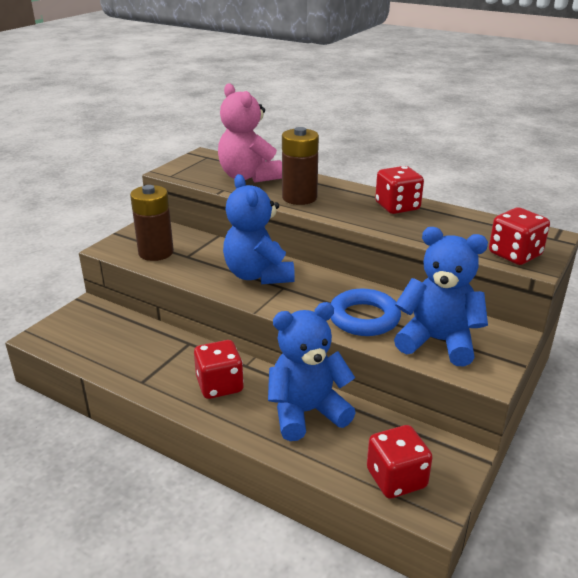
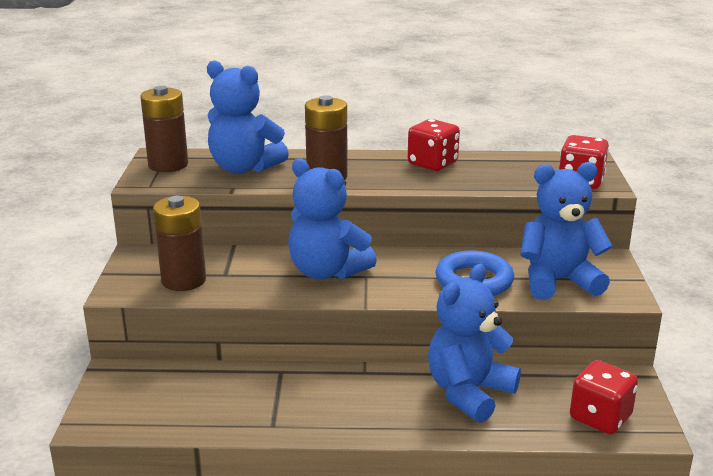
camera: 30 degrees left, 5 degrees down
(201, 163) = (168, 165): none -> brown battery
(219, 385) = (359, 399): red dice -> none
(248, 177) = (244, 168): pink teddy bear -> blue teddy bear

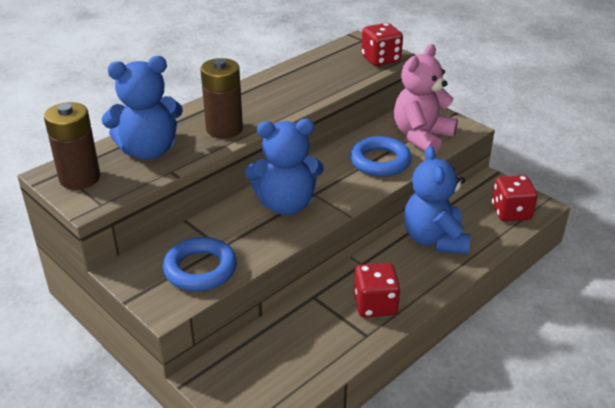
camera: 45 degrees left, 10 degrees up
(183, 280) = (200, 269): brown battery -> blue ring
(432, 164) = (275, 85): red dice -> red dice (375, 305)
(558, 281) = (421, 137): blue teddy bear -> pink teddy bear

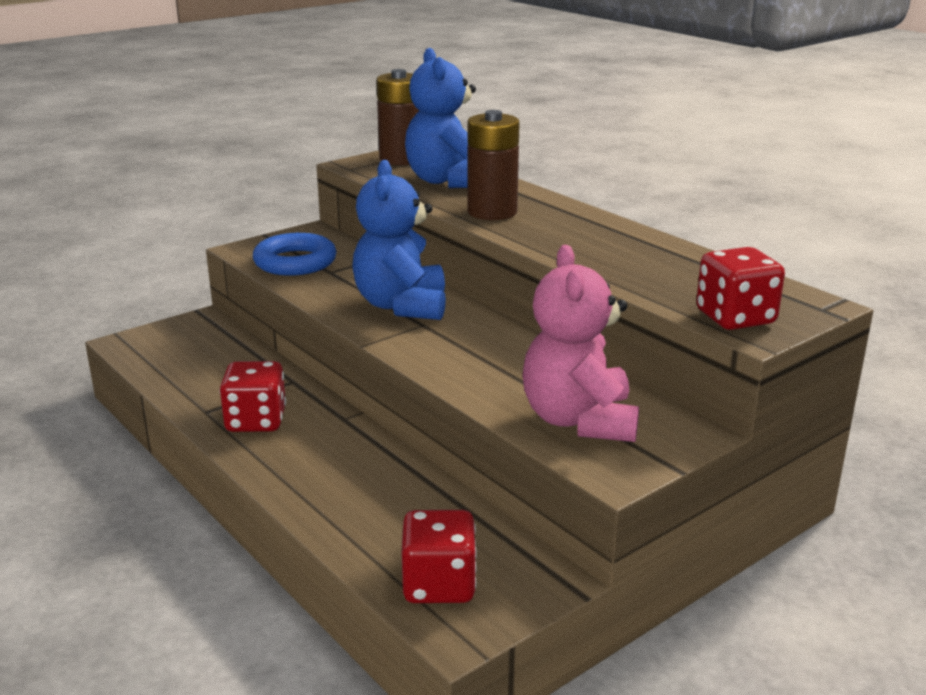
camera: 95 degrees right, 10 degrees down
(380, 161) = (500, 376): blue ring -> none
(421, 137) = (579, 420): pink teddy bear -> pink teddy bear turned 135 degrees counterclockwise
(434, 239) = (380, 485): blue teddy bear -> none

